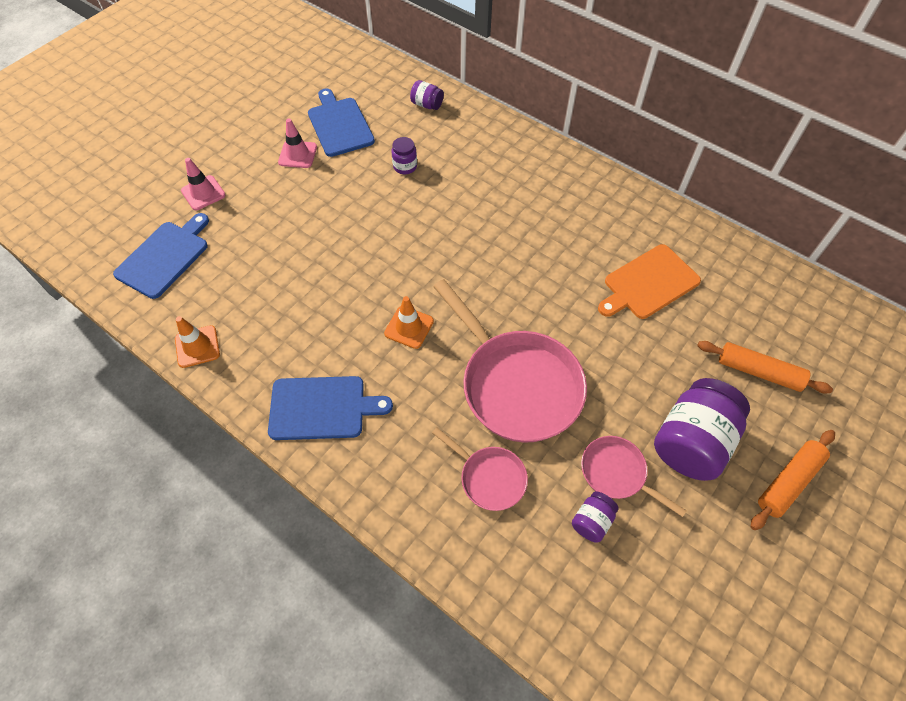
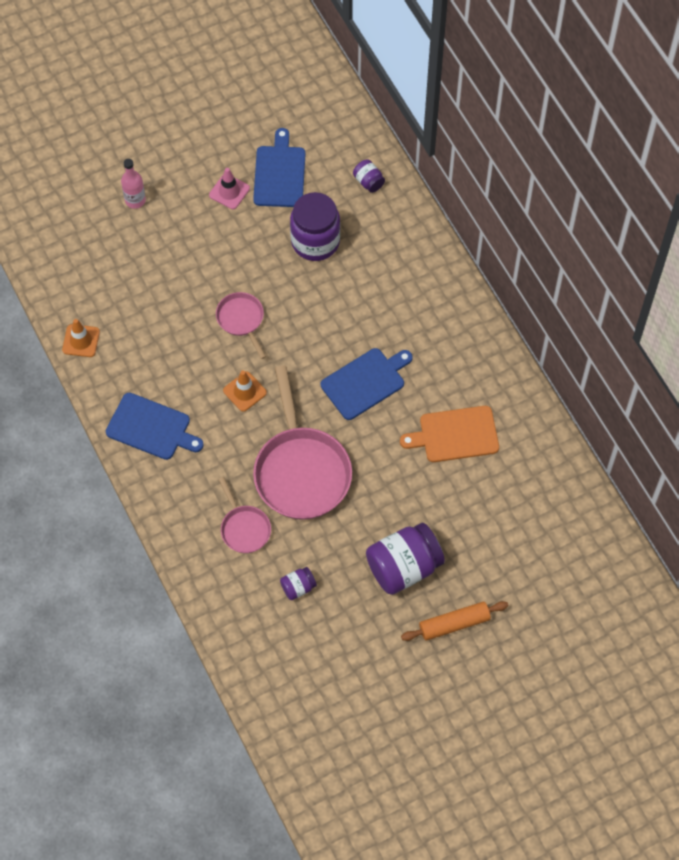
camera: 25 degrees right, 5 degrees up
(165, 257) = (83, 251): blue cutting board -> blue cutting board (365, 382)
(203, 193) = (135, 200): pink traffic cone -> pink bottle
(405, 166) = (315, 241): purple jar -> purple jar, size x2.14
(616, 473) = (335, 564): pink pan -> pink pan (241, 320)
(758, 372) = (491, 541): orange rolling pin -> none

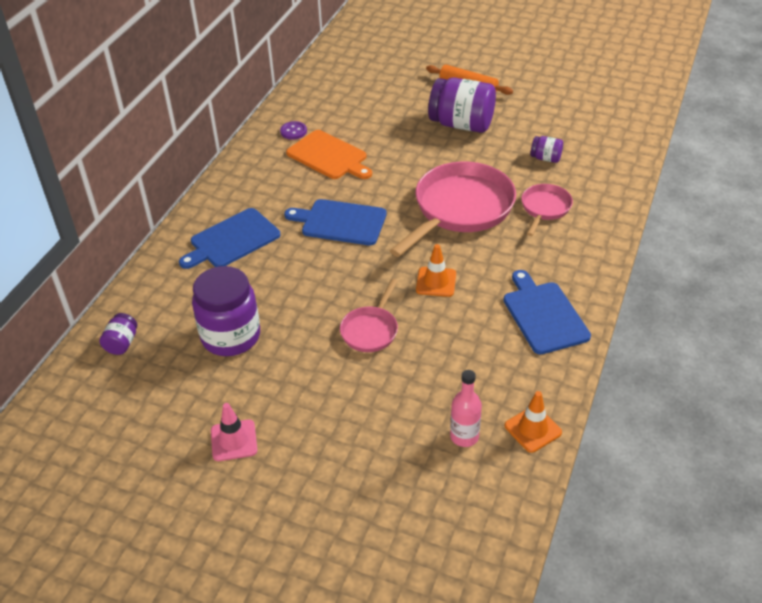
camera: 130 degrees left, 20 degrees down
(135, 200) = (325, 516): pink bottle -> pink bottle (464, 436)
(279, 174) = (172, 415): blue cutting board -> blue cutting board (232, 240)
(516, 435) = (293, 131): none -> purple button

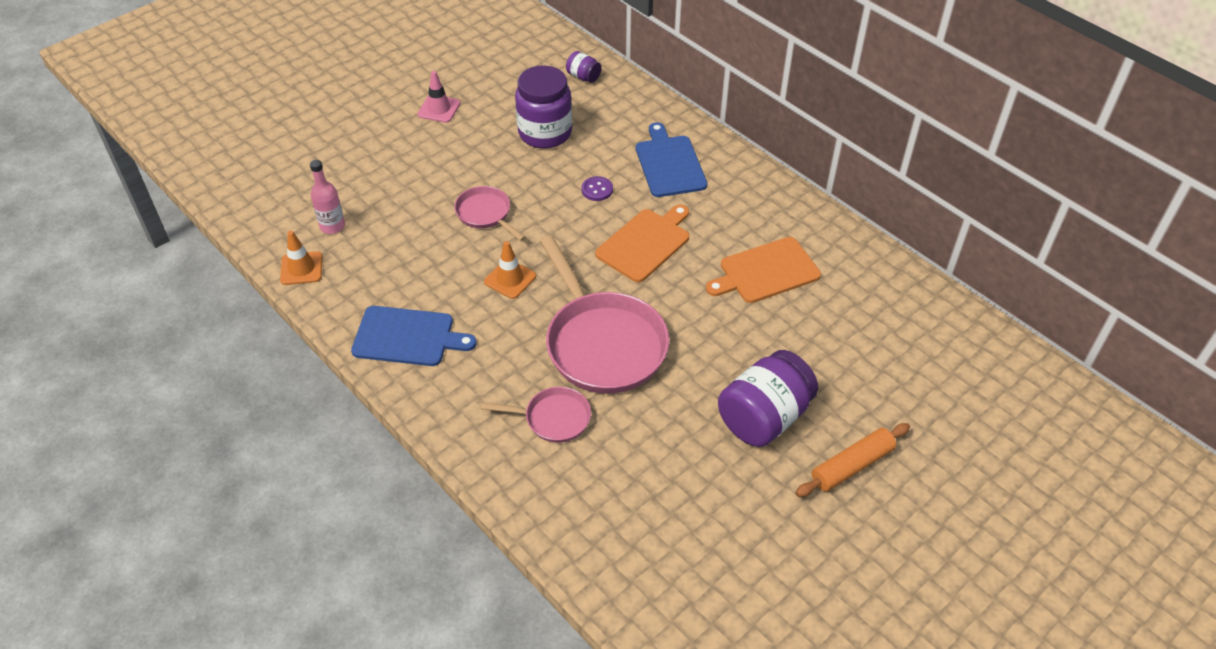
camera: 115 degrees right, 5 degrees up
(293, 131) = (832, 258): purple button -> purple button (597, 190)
(340, 222) = (645, 243): blue cutting board -> orange cutting board
(545, 158) = (643, 469): purple jar -> none
(545, 208) = (553, 418): pink pan -> pink pan turned 45 degrees counterclockwise

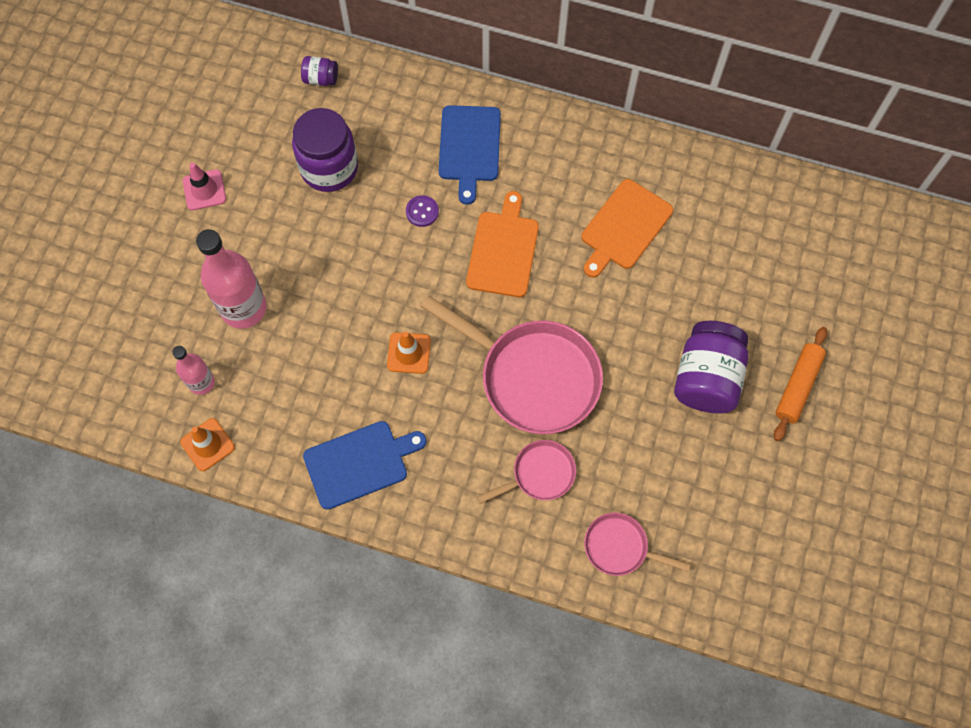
camera: 30 degrees left, 20 degrees up
(405, 193) = (243, 308): none -> pink bottle
(486, 214) = (337, 292): pink pan -> pink pan (620, 547)
(669, 164) = (469, 147): blue cutting board -> blue cutting board turned 135 degrees counterclockwise

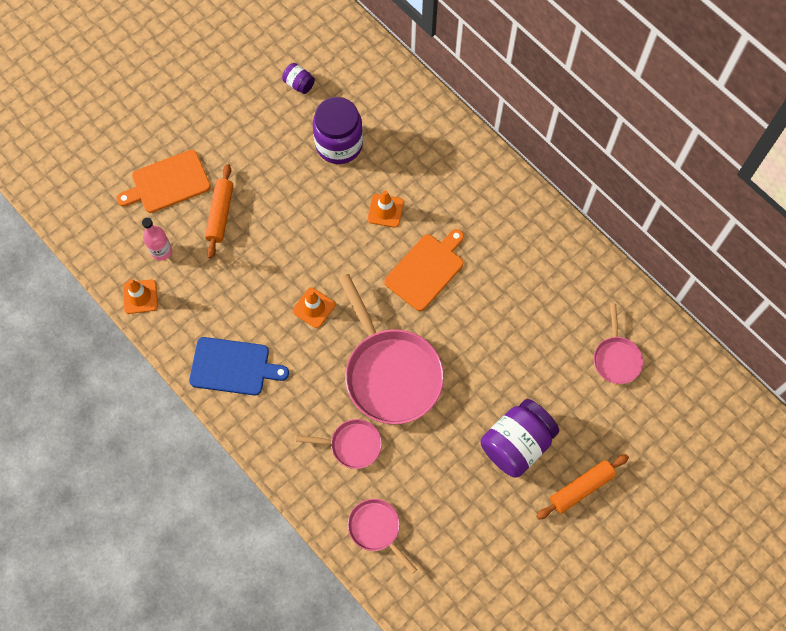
camera: 30 degrees right, 0 degrees up
(204, 190) = (243, 116): pink traffic cone -> none
(243, 308) = (220, 214): pink bottle -> orange rolling pin
(321, 79) = (372, 75): purple jar -> purple jar (299, 84)
(422, 212) = (385, 210): purple button -> orange traffic cone
(469, 147) = (448, 181): blue cutting board -> none
(624, 227) = (526, 300): orange cutting board -> orange cutting board (167, 183)
(750, 238) = (616, 358): none -> pink pan

